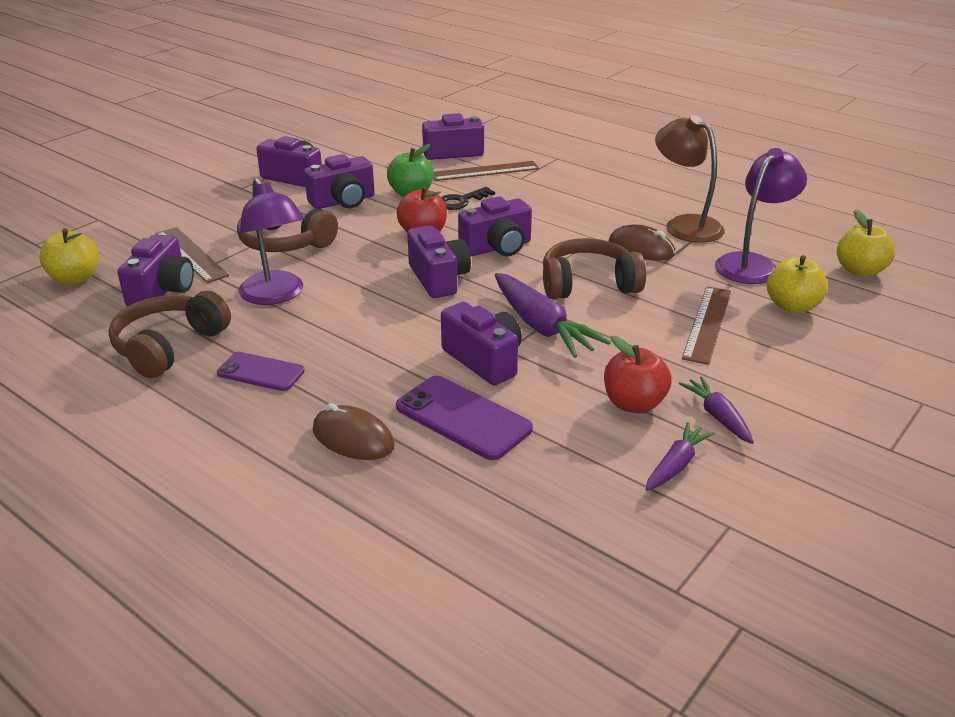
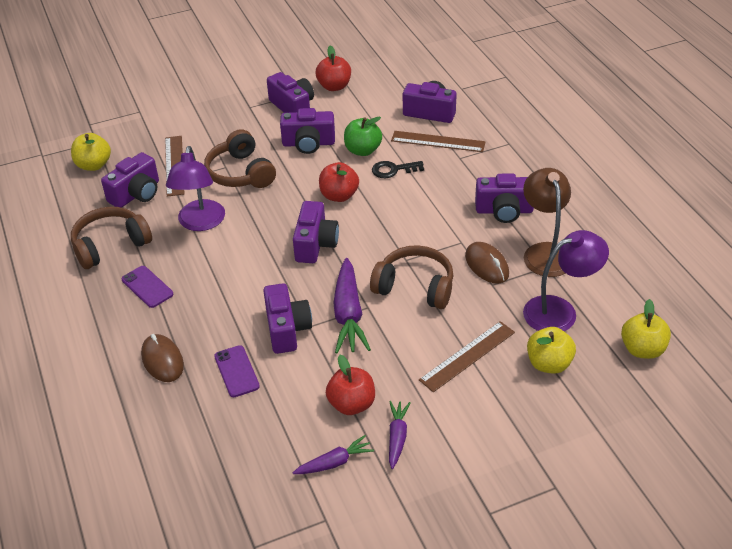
camera: 30 degrees right, 10 degrees up
(326, 154) = (334, 86): none -> red apple
(463, 418) = (236, 371): purple phone -> purple phone, size x0.65
(497, 247) = (380, 228): purple camera -> purple camera (504, 211)

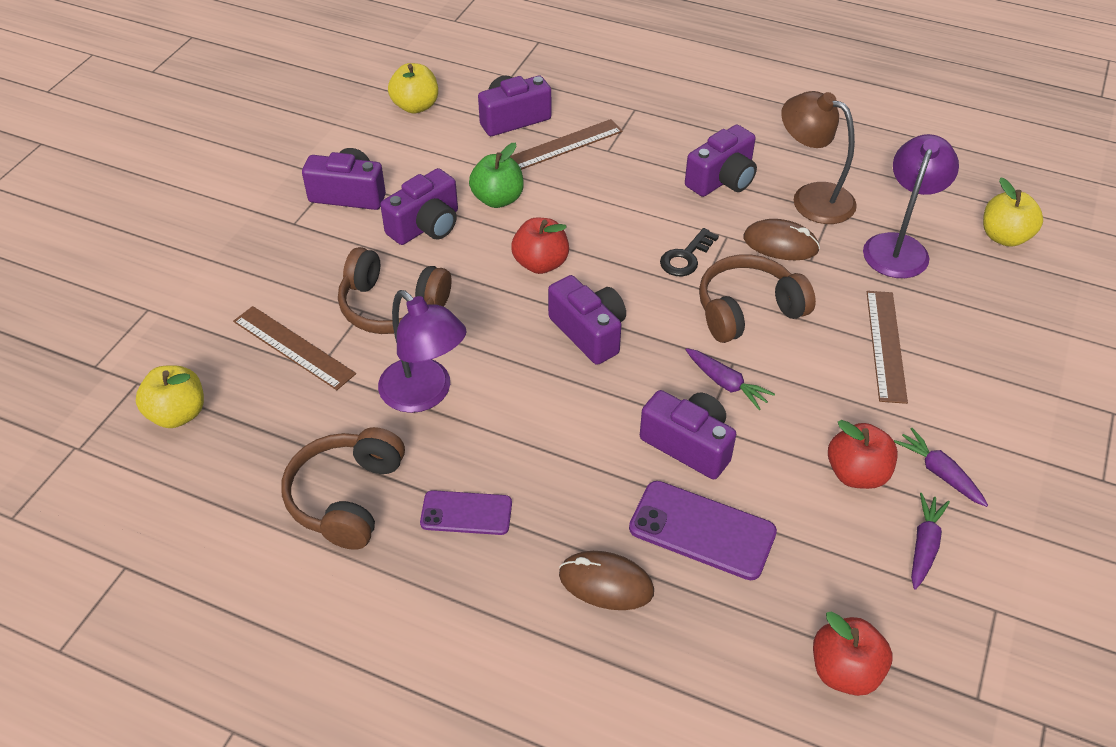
camera: 45 degrees left, 5 degrees up
(136, 194) = (291, 412): purple camera -> none
(236, 371) = (702, 530): purple phone -> purple phone, size x1.54
(334, 86) = (366, 145): red apple -> red apple (844, 671)
(348, 315) = (726, 384): purple carrot -> purple carrot, size x0.57
(393, 170) = (559, 201): black key -> black key (686, 257)
(549, 364) = (957, 303): yellow apple -> yellow apple (415, 106)

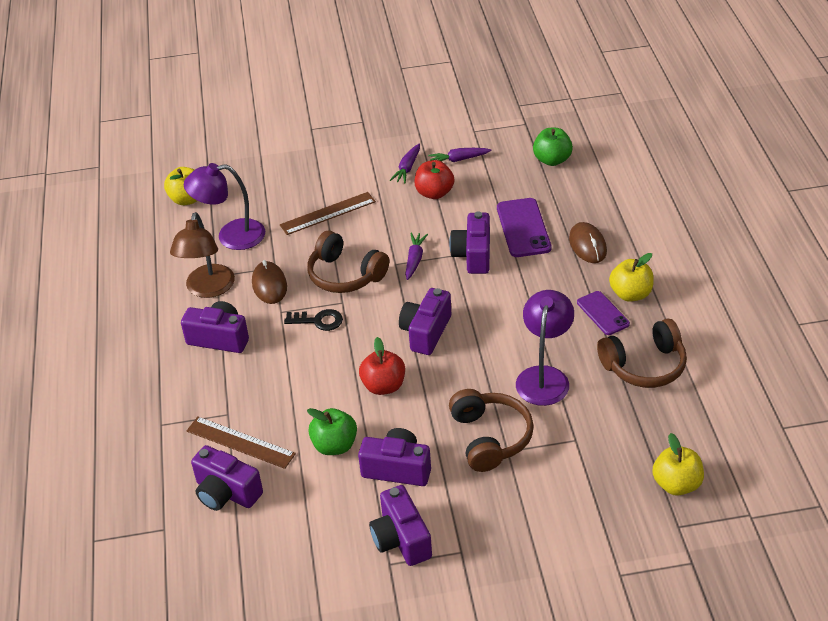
camera: 120 degrees left, 5 degrees down
(293, 347) = (571, 464): brown ruler -> none
(415, 106) = (254, 570): yellow apple -> yellow apple (630, 294)
(844, 671) = (552, 160): red apple -> green apple

